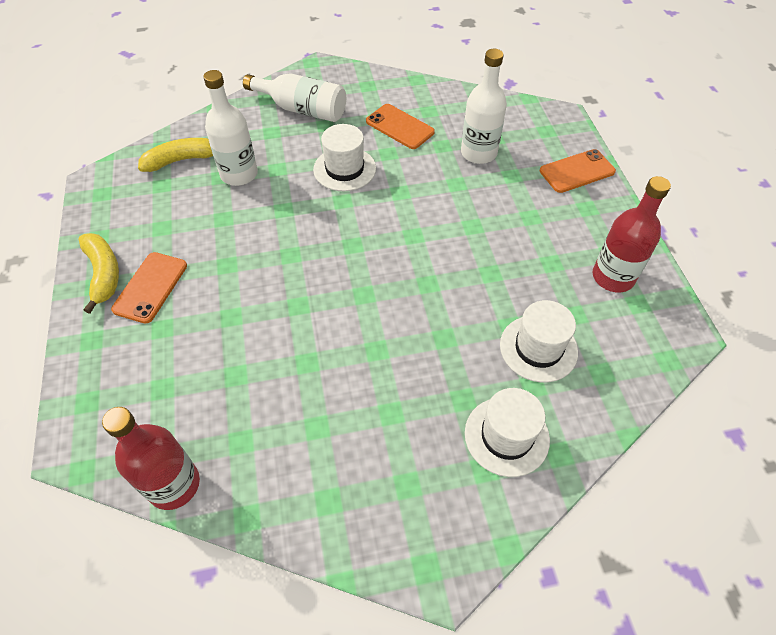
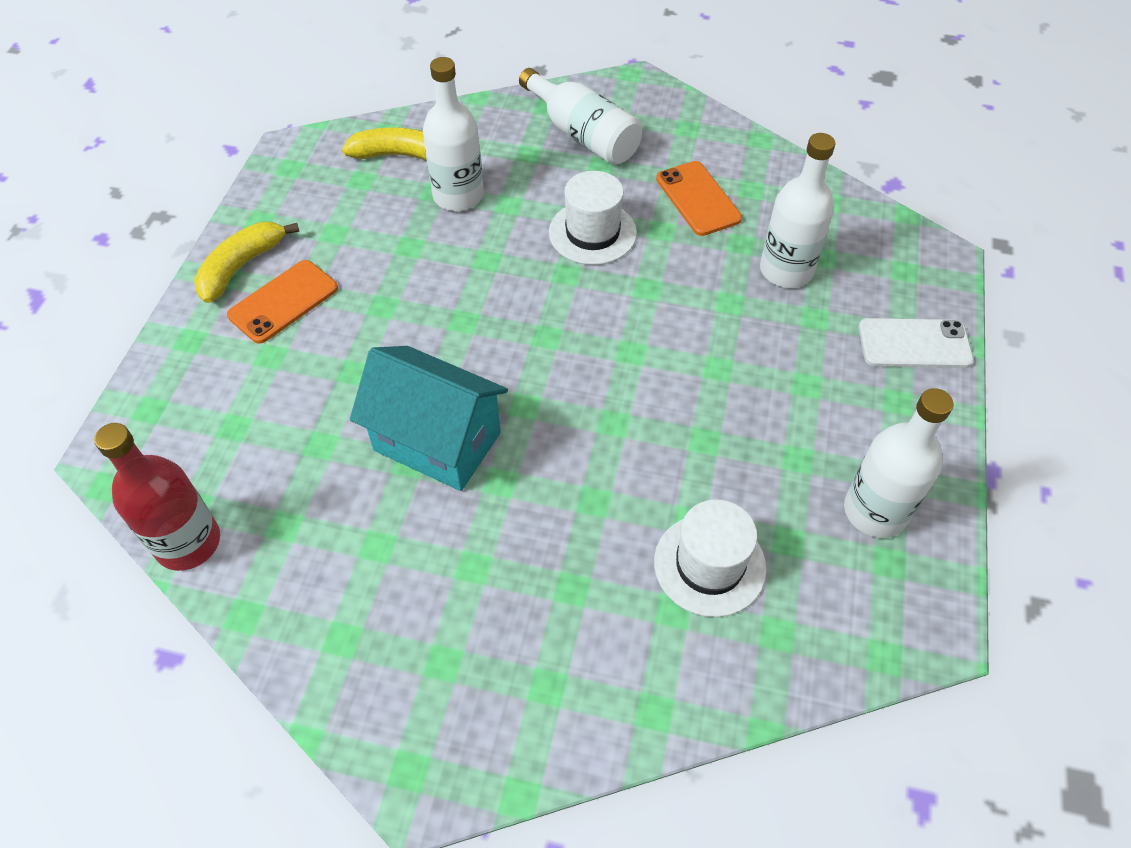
camera: 25 degrees right, 0 degrees up
(103, 274) = (242, 267): yellow banana -> yellow banana turned 150 degrees counterclockwise
(318, 340) = (437, 441): none -> turquoise house
(506, 436) = (599, 658): white hat -> none
(577, 171) = (914, 344): orange phone -> white phone
(613, 277) = (875, 511): red bottle -> white bottle

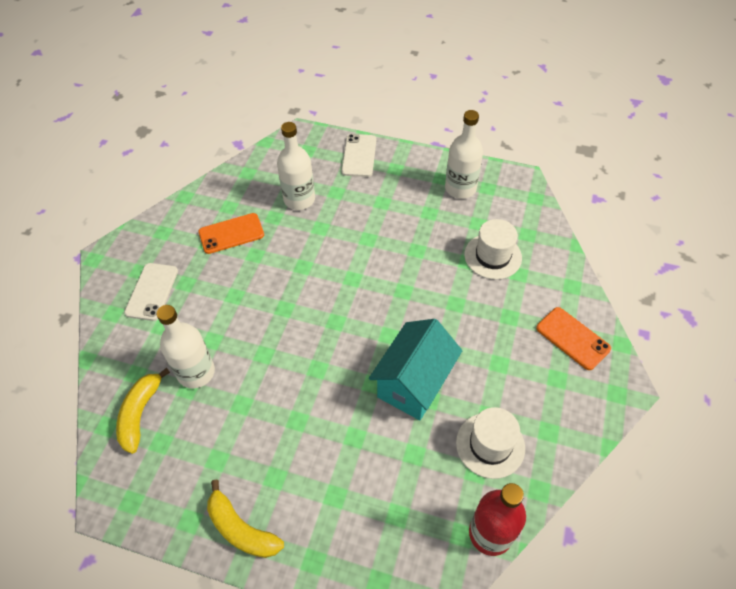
camera: 85 degrees left, 0 degrees up
(283, 302) = (283, 491): orange phone -> orange phone (572, 338)
(583, 135) = (152, 291): white bottle -> white phone
(592, 233) = (250, 292): white hat -> white hat (490, 445)

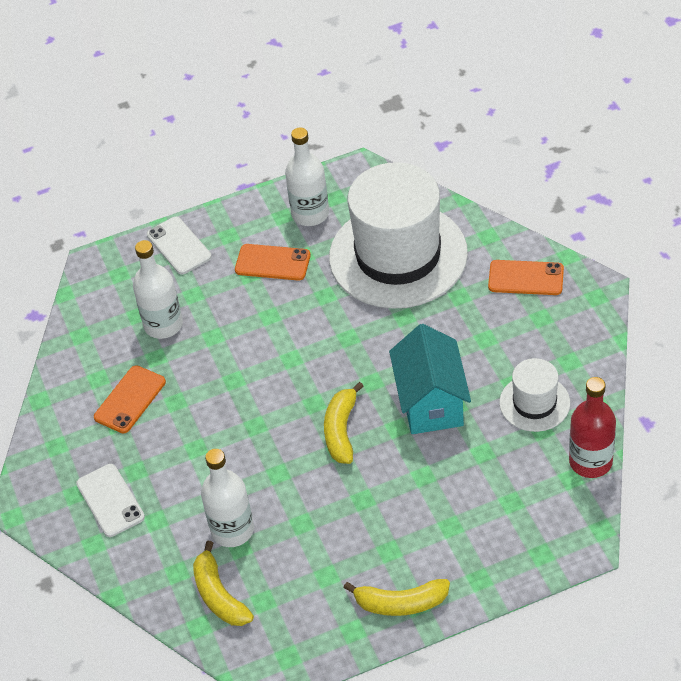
camera: 35 degrees left, 5 degrees down
(334, 356) = (341, 430): none -> yellow banana
(404, 205) = (272, 263): none -> orange phone
(492, 256) = (398, 255): white hat -> white hat, size x2.13

